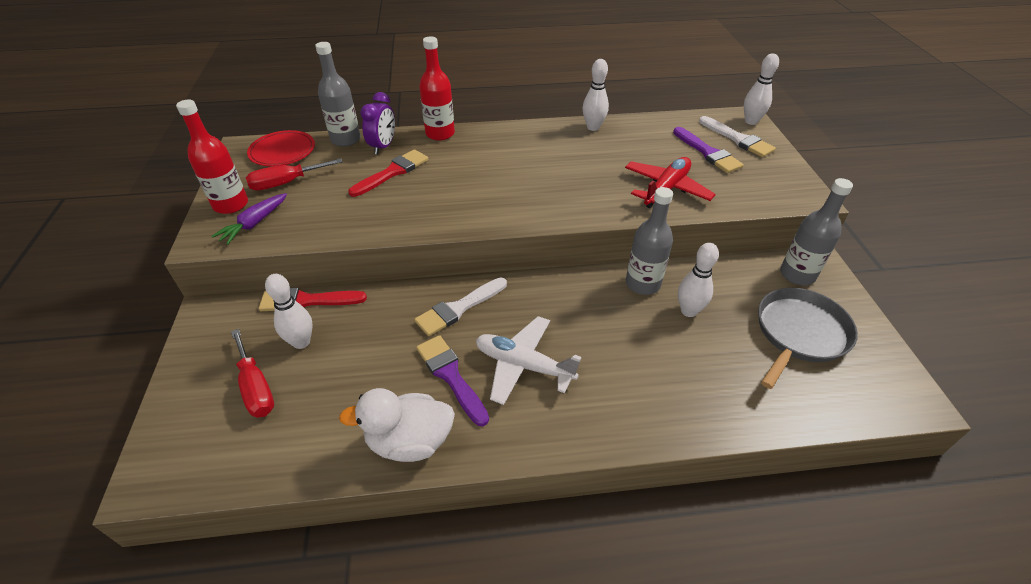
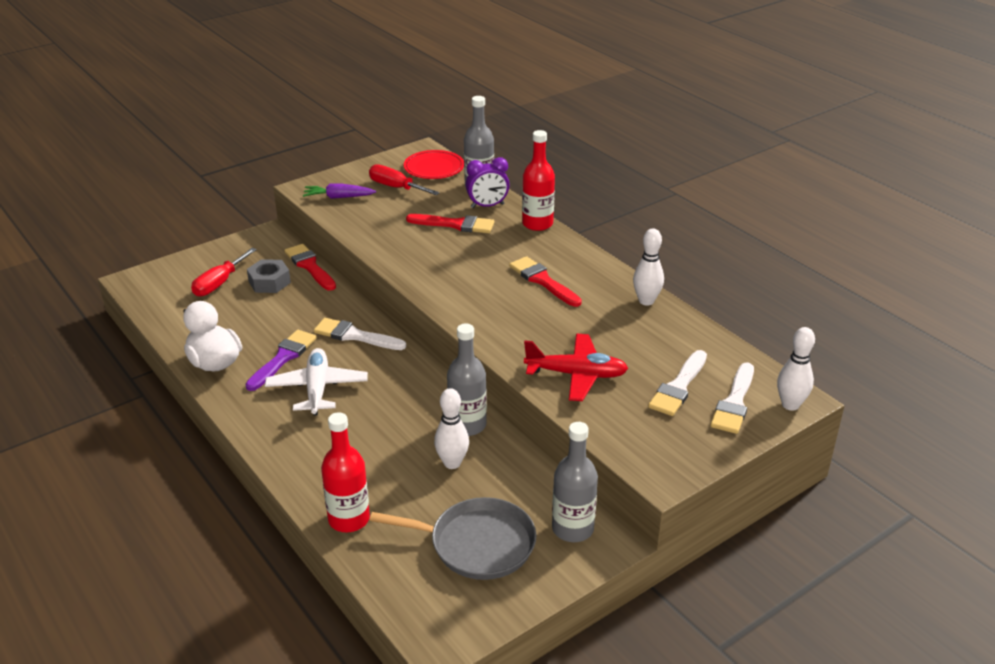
camera: 60 degrees right, 10 degrees down
(231, 205) = (351, 179): red bottle -> red bottle (349, 519)
(301, 342) = (269, 282): white bowling pin -> grey nut
(525, 160) = (543, 281): none -> red brush
(708, 153) = (678, 387): purple brush -> white brush

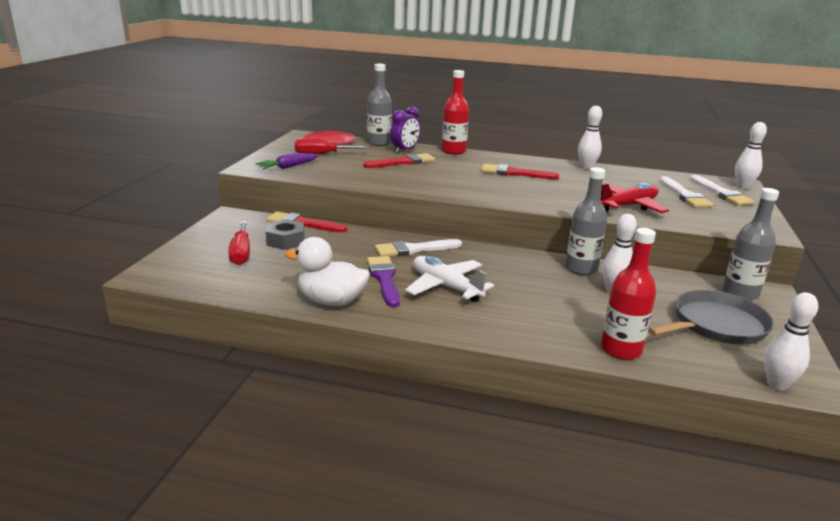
camera: 40 degrees left, 10 degrees down
(415, 620) = (777, 384): none -> white bowling pin

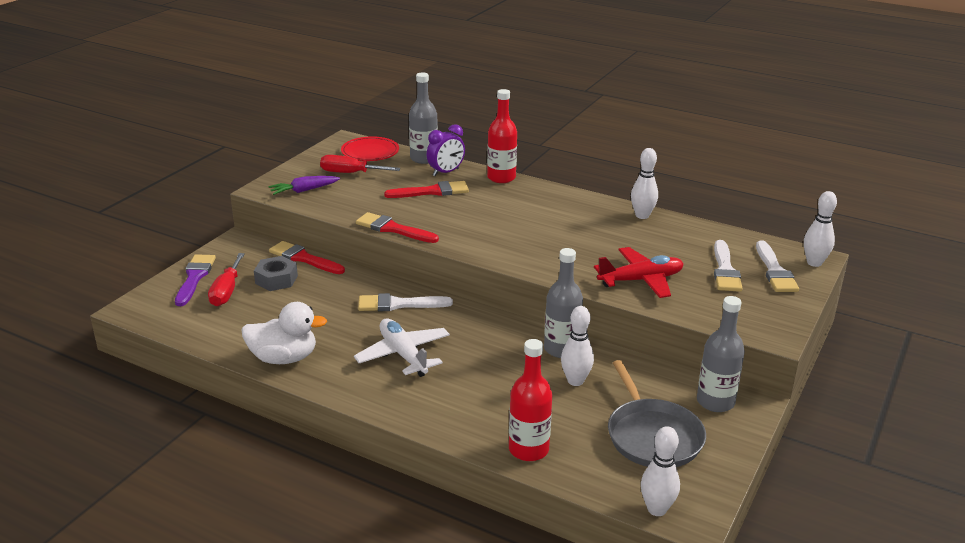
camera: 15 degrees right, 5 degrees up
(331, 301) = (284, 358): white duck -> white duck turned 150 degrees clockwise
(384, 279) = (348, 338): purple brush -> purple brush (194, 278)
(514, 173) = (547, 218): red brush -> red brush (393, 229)
(716, 325) = (652, 436): grey pan -> grey pan turned 90 degrees clockwise

